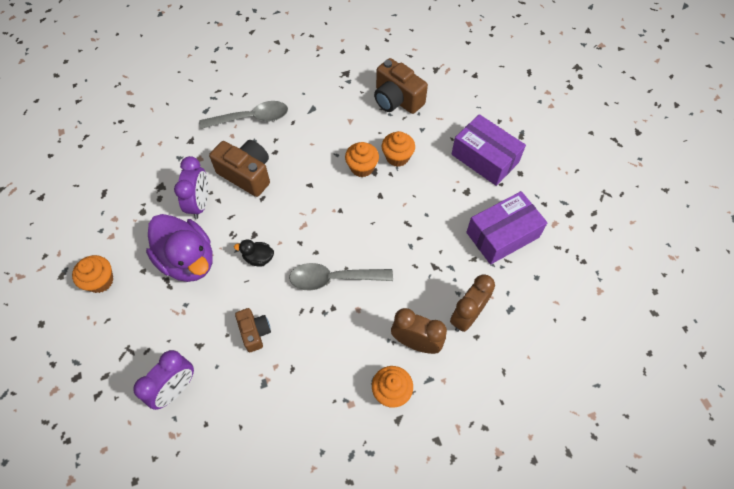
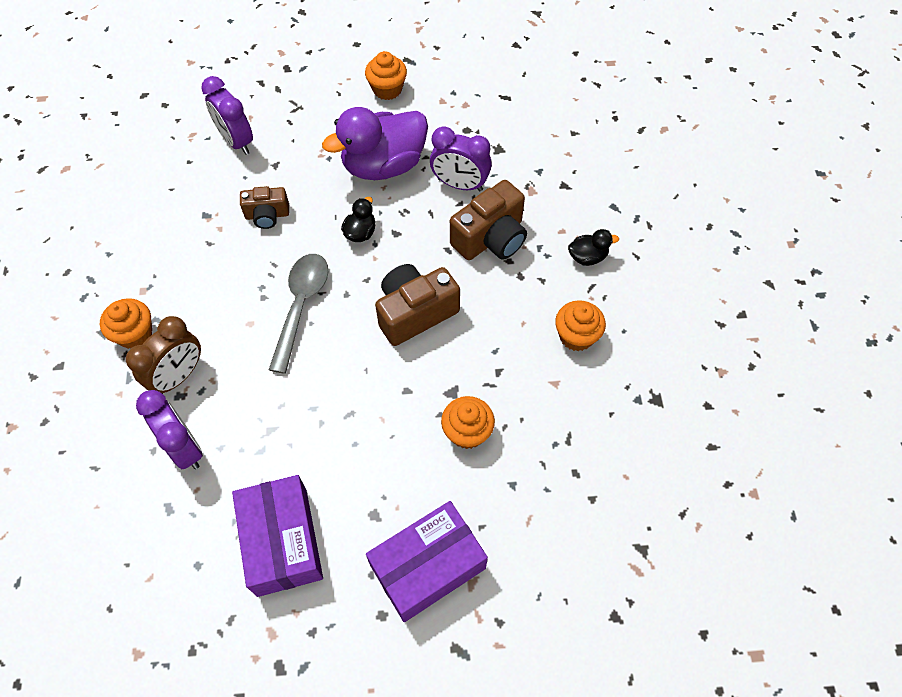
camera: 105 degrees right, 0 degrees up
(251, 118) = (587, 257): grey spoon -> black duck
(362, 167) = (462, 378): orange cupcake -> orange cupcake (576, 336)
(397, 99) = (583, 463): brown camera -> brown camera (415, 313)
(467, 316) = (184, 447): brown clock -> purple clock

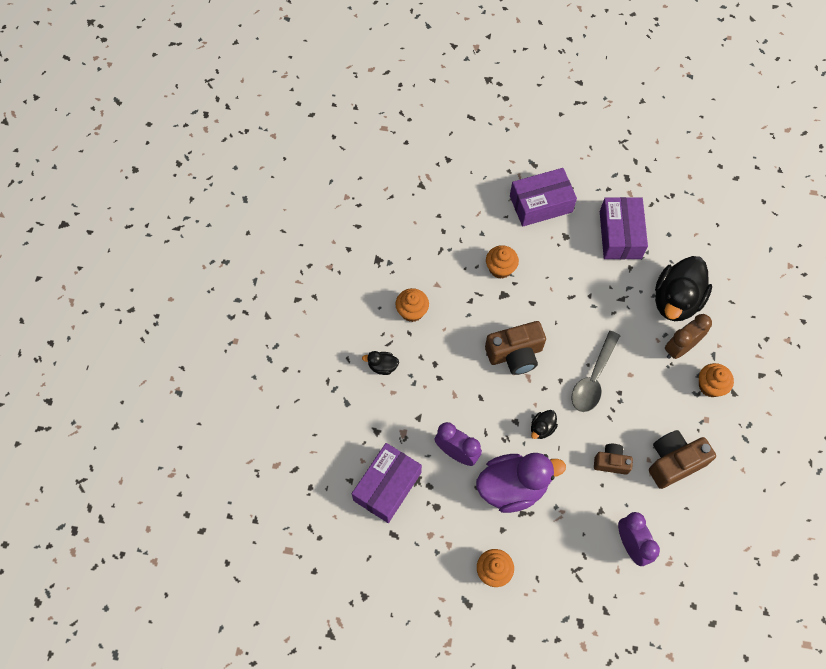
camera: 165 degrees left, 5 degrees up
(184, 447) = (676, 300): purple clock -> black duck
(491, 238) = (446, 399): brown camera -> brown camera (674, 462)
(529, 136) = (387, 486): none -> purple box

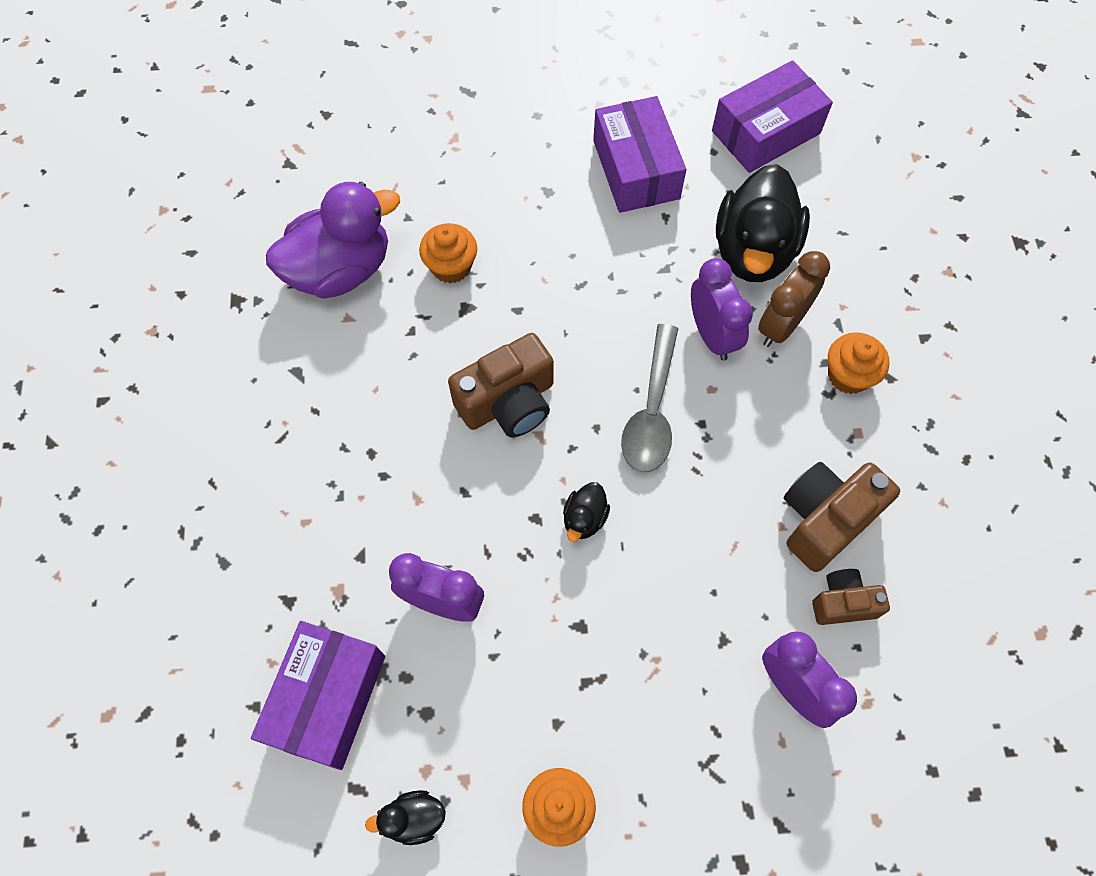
camera: 15 degrees left, 0 degrees up
(382, 366) = (277, 481): black duck -> black duck (413, 818)
(412, 311) = (313, 372): orange cupcake -> none
(512, 487) = (557, 638): purple duck -> purple duck (341, 270)
(541, 204) = (495, 150): purple box -> purple box (765, 132)
(611, 462) = (719, 547): brown camera -> brown camera (843, 603)
(638, 344) = (712, 335): none -> purple clock

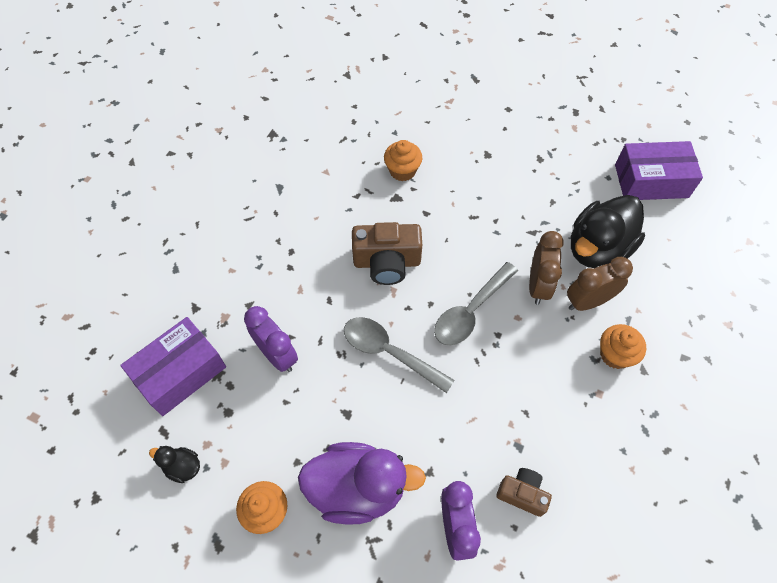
camera: 30 degrees right, 5 degrees down
(341, 270) = (339, 144): purple duck -> purple duck (357, 488)
(584, 519) = (389, 352): black duck -> grey spoon
(636, 169) = (550, 166): purple box -> none
(712, 335) = (538, 285): purple clock -> brown clock
(825, 519) = (543, 435): brown camera -> none

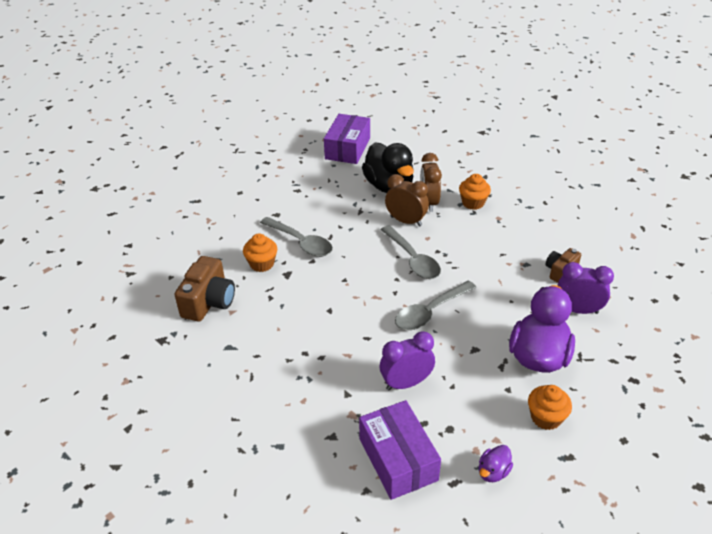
camera: 70 degrees left, 20 degrees down
(183, 467) = (493, 472): black duck -> purple duck
(387, 262) = (347, 294): brown camera -> brown camera (209, 302)
(451, 193) = (301, 242): none -> grey spoon

